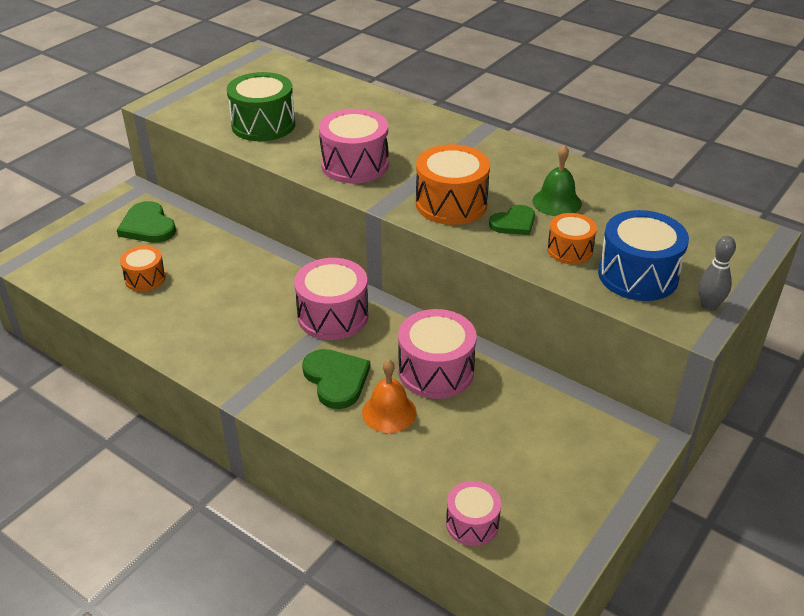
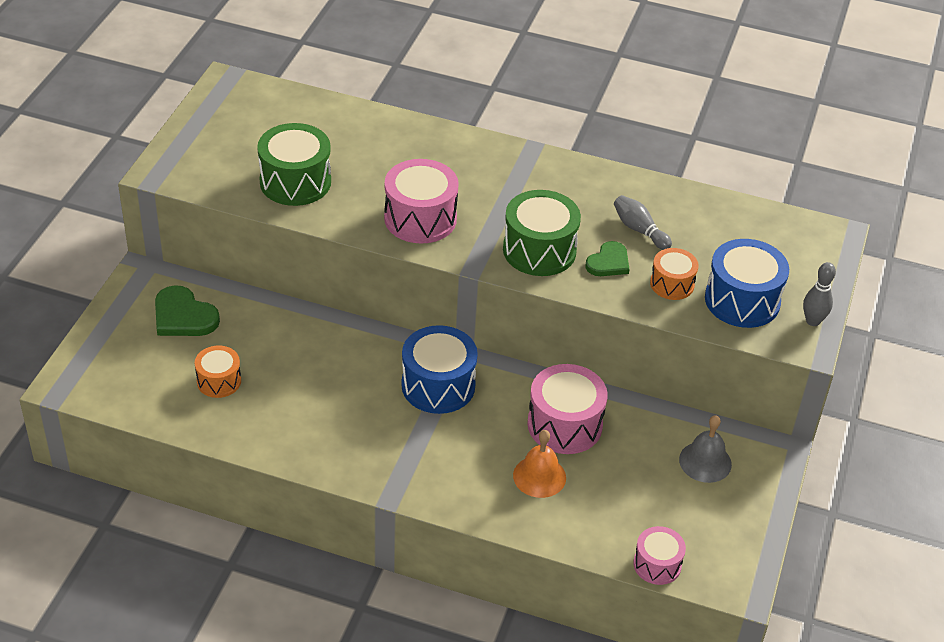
camera: 20 degrees left, 5 degrees up
(333, 316) = (438, 385): pink drum -> blue drum
(336, 379) = (474, 453): green heart -> none
(451, 204) = (539, 250): orange drum -> green drum
(557, 202) = (639, 230): green bell -> grey bowling pin
(565, 433) = (705, 462): none -> grey bell

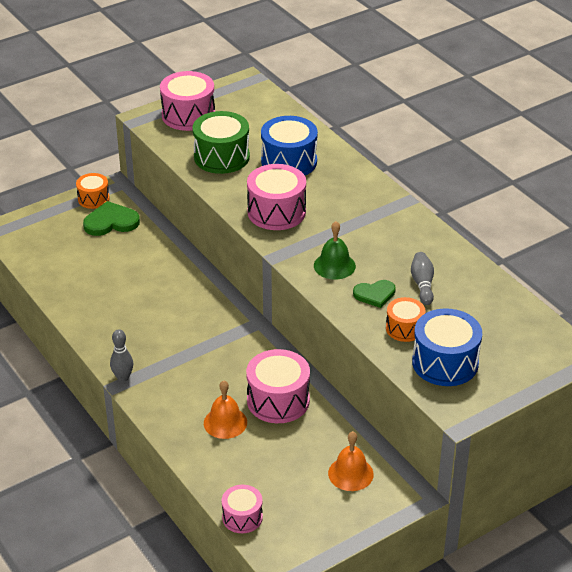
camera: 40 degrees right, 5 degrees down
(183, 316) = (111, 222): green heart -> green heart turned 90 degrees clockwise
(205, 148) = (188, 115): none -> pink drum
(219, 381) = (91, 268): orange drum -> orange drum (93, 199)
(438, 385) = (221, 335): blue drum -> blue drum (289, 161)
(539, 250) = (334, 265): green drum -> green bell
(705, 462) = (350, 473): grey bell -> orange bell
(813, 321) = (484, 401): grey bowling pin -> grey bowling pin (123, 378)

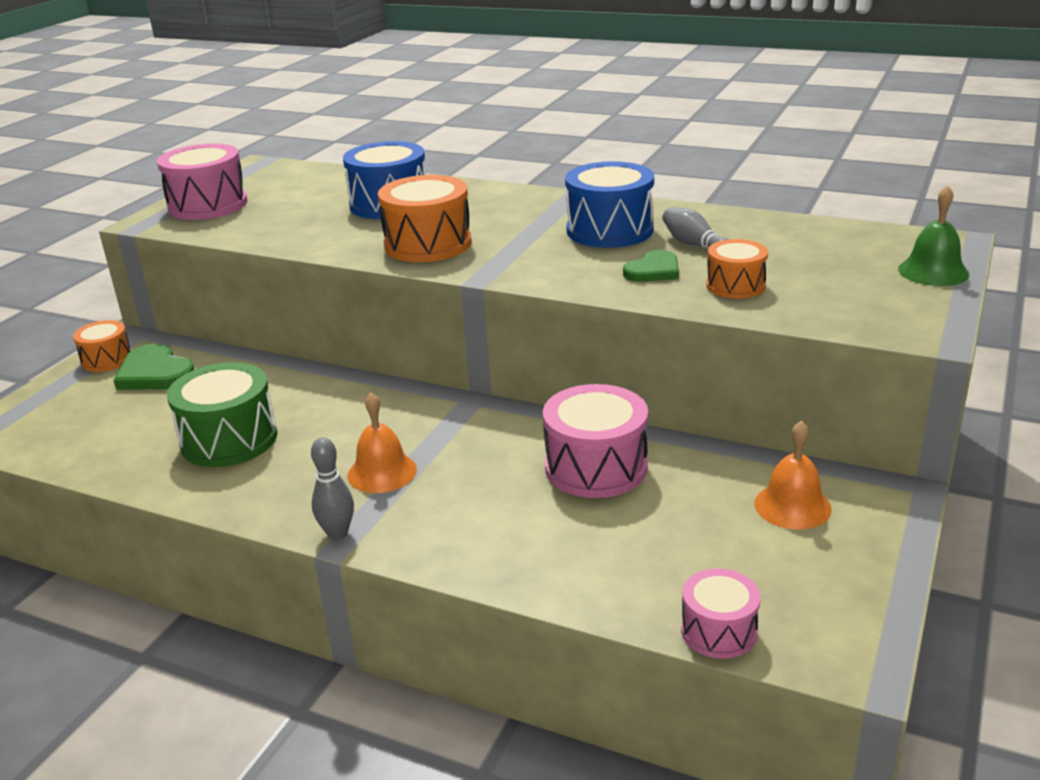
camera: 30 degrees left, 10 degrees down
(111, 222) = (155, 373): green heart -> green heart turned 90 degrees counterclockwise
(221, 157) = (294, 223): green drum -> green drum (229, 439)
(225, 422) = (552, 522): orange bell -> orange bell (382, 472)
(276, 212) = (428, 244): pink drum -> orange drum
(334, 265) = (566, 263): green bell -> green bell (933, 271)
(445, 363) = (831, 297): blue drum -> blue drum (609, 230)

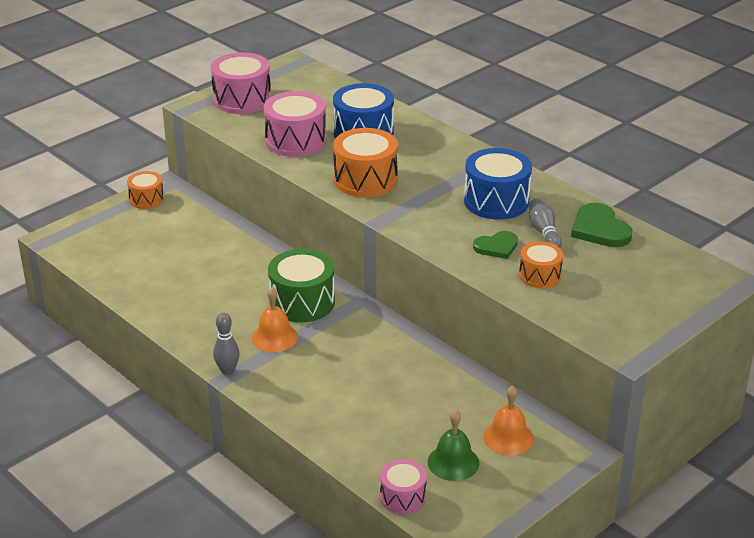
camera: 20 degrees right, 5 degrees up
(155, 373) = (172, 219): green heart -> green heart (599, 229)
(229, 439) = (195, 286): green drum -> green drum (302, 302)
(596, 467) = (406, 374): pink drum -> pink drum (295, 141)
(933, 271) = (685, 303): green bell -> green bell (453, 462)

